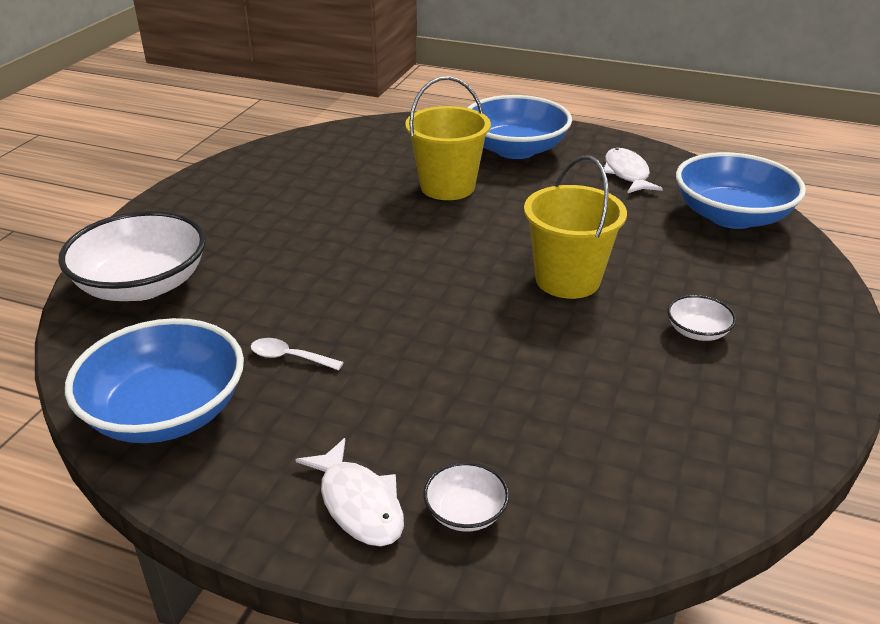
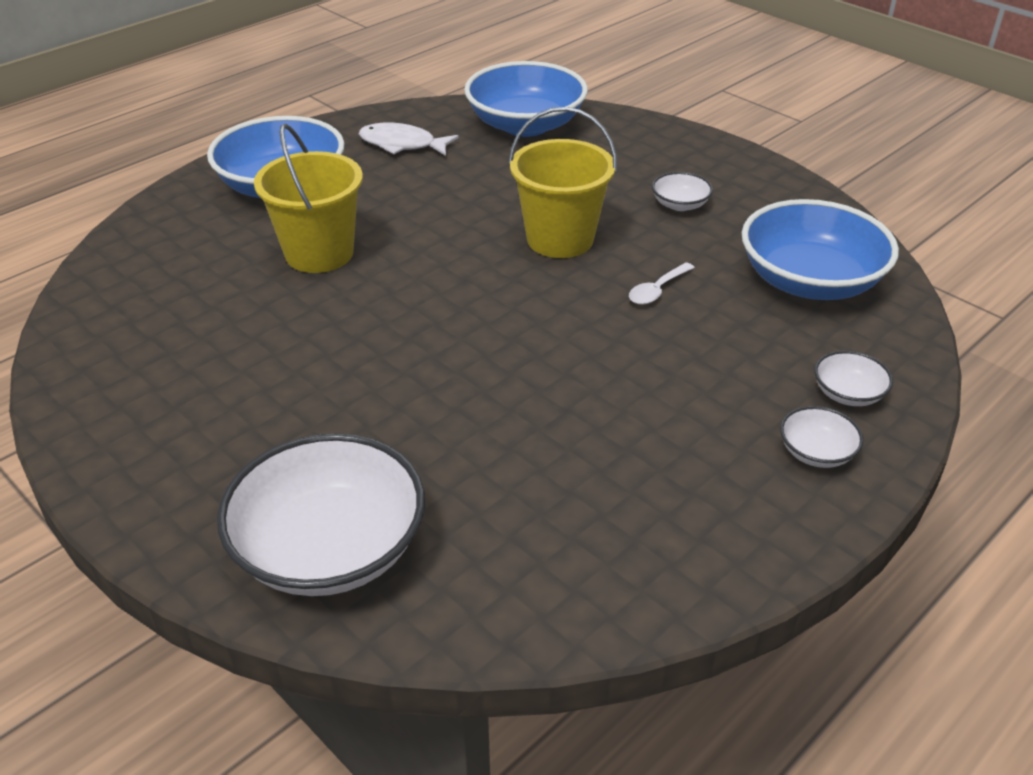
camera: 65 degrees left, 5 degrees up
(166, 412) = (618, 564): blue bowl -> blue bowl (810, 281)
(289, 357) = (573, 448): white spoon -> white spoon (657, 290)
(358, 504) = (816, 452): white fish -> white bowl

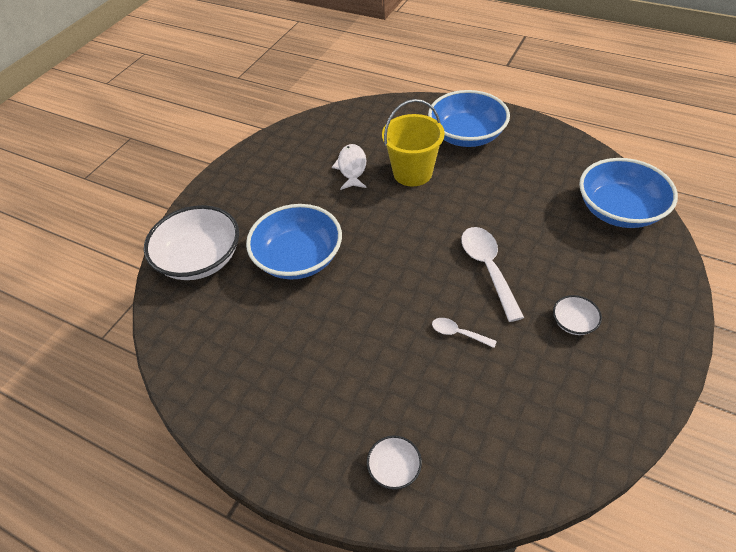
camera: 75 degrees right, 10 degrees up
(402, 144) = (547, 163): white fish -> white fish (352, 168)
(560, 239) = (488, 268): yellow bucket -> white spoon
(810, 281) = (519, 425): blue bowl -> blue bowl (298, 258)
(816, 452) = (327, 455): white bowl -> none

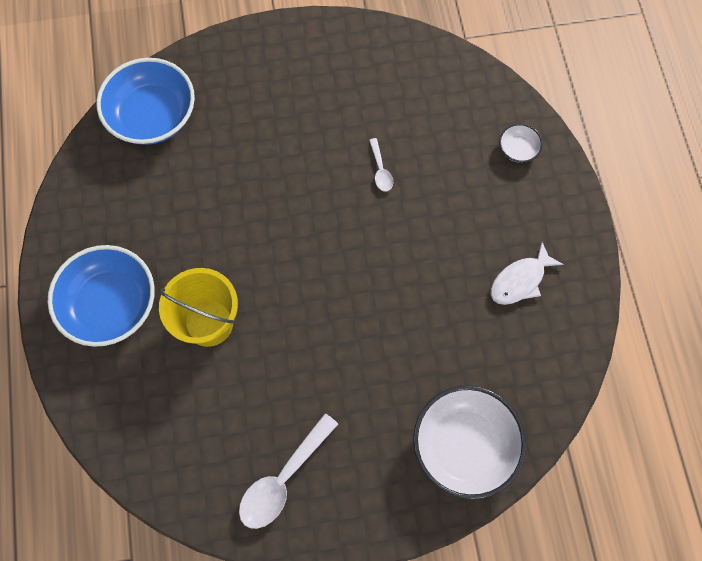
camera: 130 degrees left, 20 degrees up
(298, 258) = (396, 351): blue bowl -> none
(352, 168) = (239, 392): white fish -> white fish (520, 280)
(488, 268) = (296, 184): white spoon -> white spoon (283, 479)
(573, 322) = (311, 98): white bowl -> none

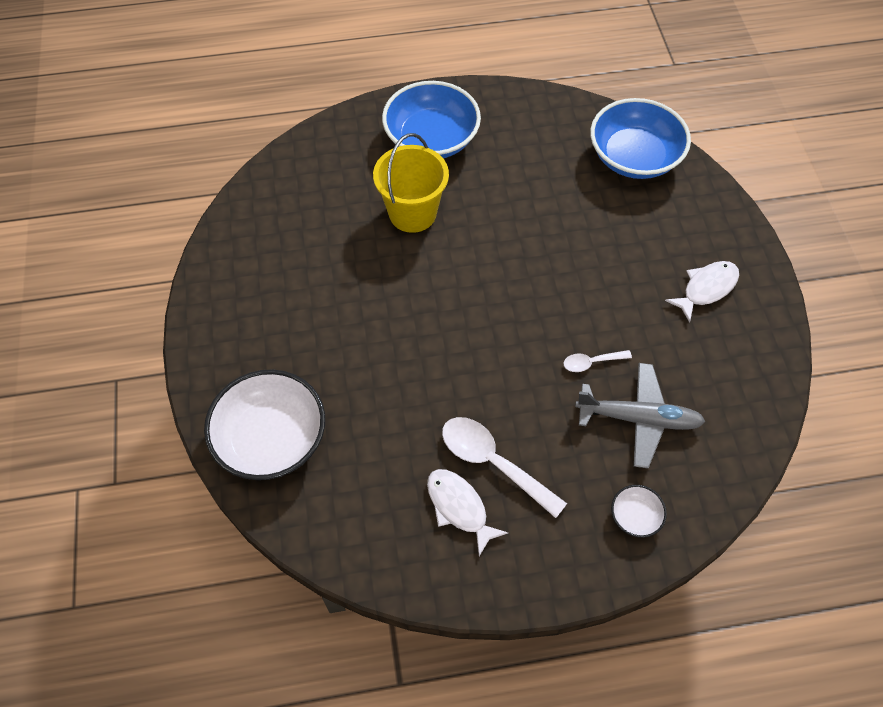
camera: 90 degrees right, 10 degrees down
(283, 479) = (256, 277): white spoon -> white spoon (493, 462)
(306, 74) = (706, 289): none -> white fish
(433, 139) = (638, 418): none -> grey plane

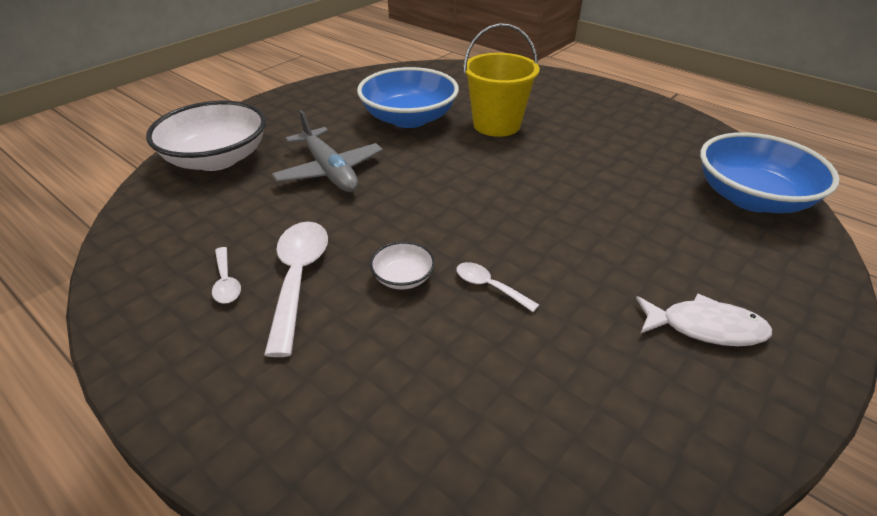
camera: 50 degrees right, 20 degrees down
(431, 139) = (573, 103): blue bowl -> blue bowl (409, 118)
(459, 507) = (226, 282): white fish -> white spoon
(635, 516) = (327, 432): white bowl -> white bowl (403, 277)
(638, 418) = (465, 360): grey plane -> grey plane (329, 170)

